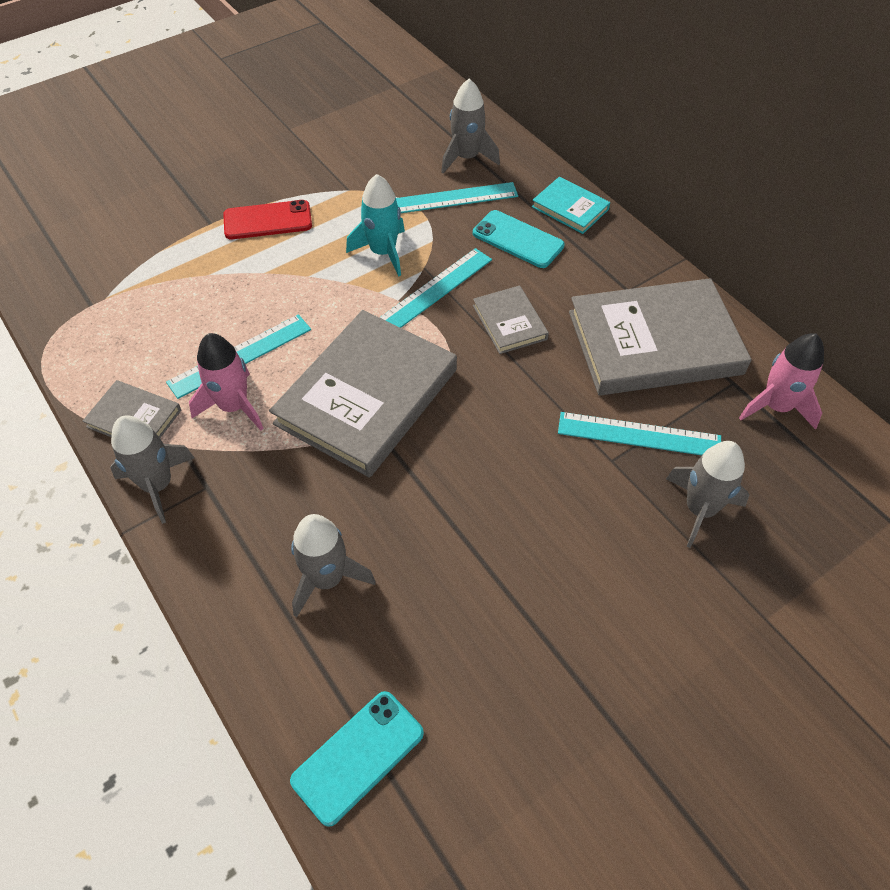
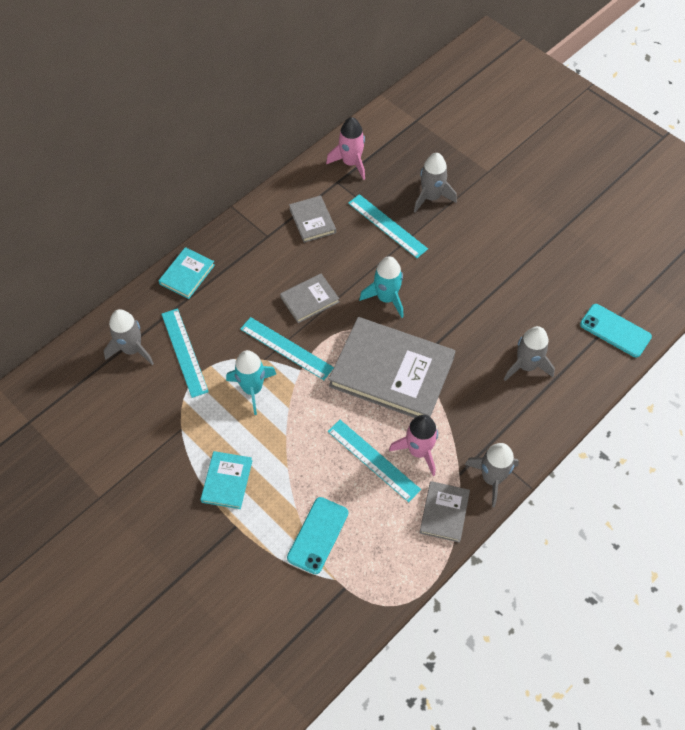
camera: 100 degrees left, 5 degrees up
(268, 220) = (227, 481): red phone -> turquoise book
(497, 411) = (386, 298): none -> turquoise rocket
(518, 239) = (226, 303): turquoise phone -> turquoise phone (317, 535)
(639, 435) = (387, 226): turquoise ruler -> turquoise ruler turned 45 degrees counterclockwise
(654, 342) = (312, 221): grey book -> grey book, size x0.48

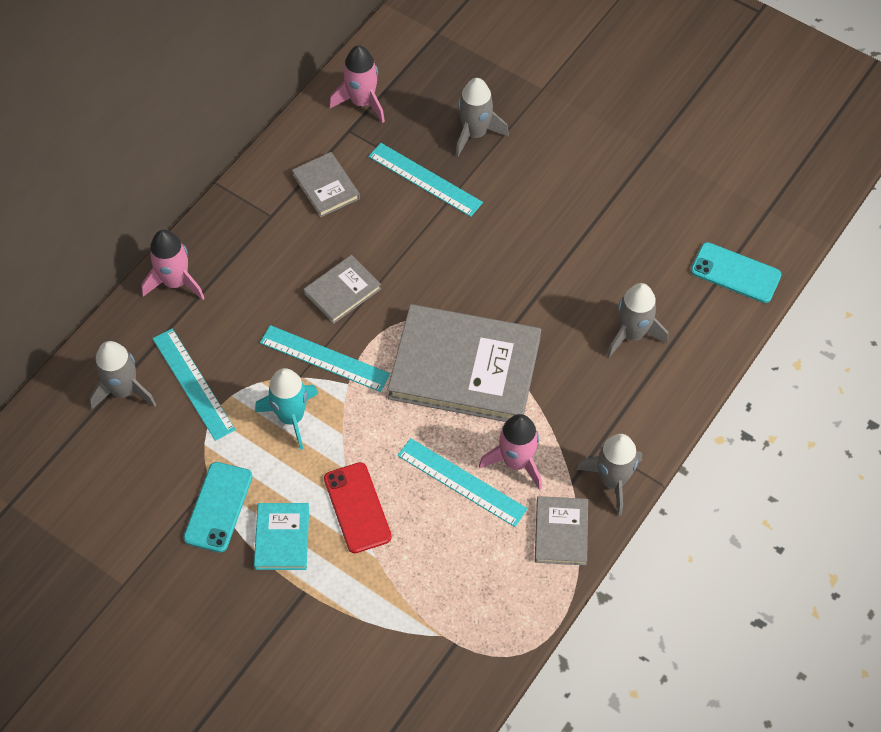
camera: 10 degrees left, 0 degrees up
(187, 274) = (175, 282): turquoise book -> pink rocket
(289, 467) = (357, 507): none -> red phone
(317, 535) = (409, 585): turquoise phone -> turquoise phone (218, 507)
(386, 298) = (441, 274): turquoise rocket -> none

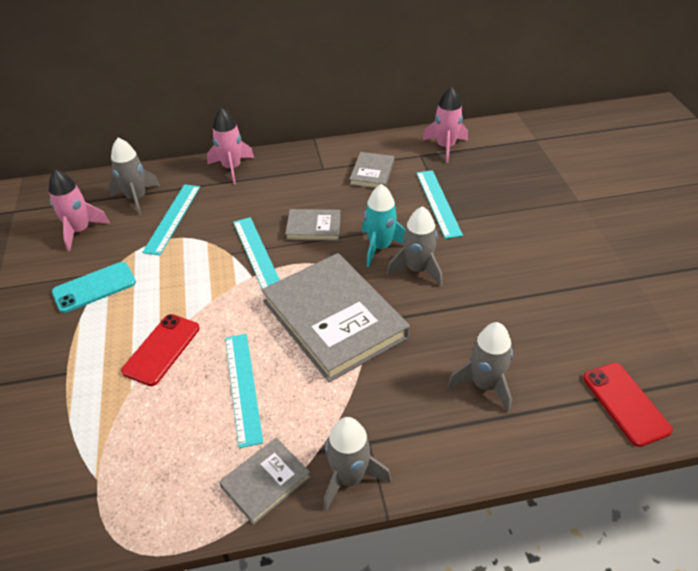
camera: 45 degrees right, 15 degrees down
(282, 538) = (99, 331): turquoise book -> none
(291, 417) = (196, 271): turquoise rocket -> turquoise rocket (380, 247)
(475, 134) = (501, 198): grey rocket -> grey rocket (417, 269)
(516, 462) = (295, 404): pink rocket -> pink rocket (80, 231)
(735, 273) = (625, 403): turquoise phone -> red phone

